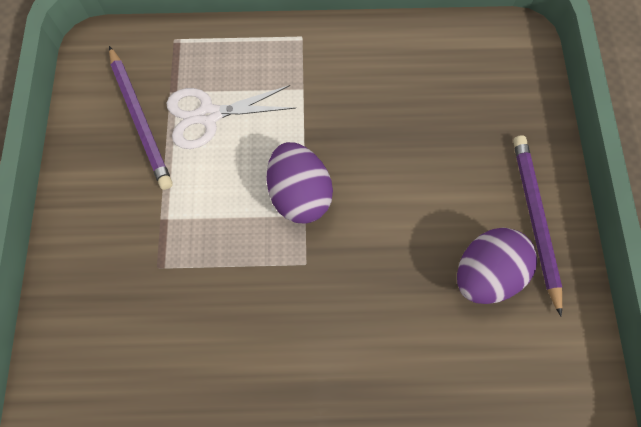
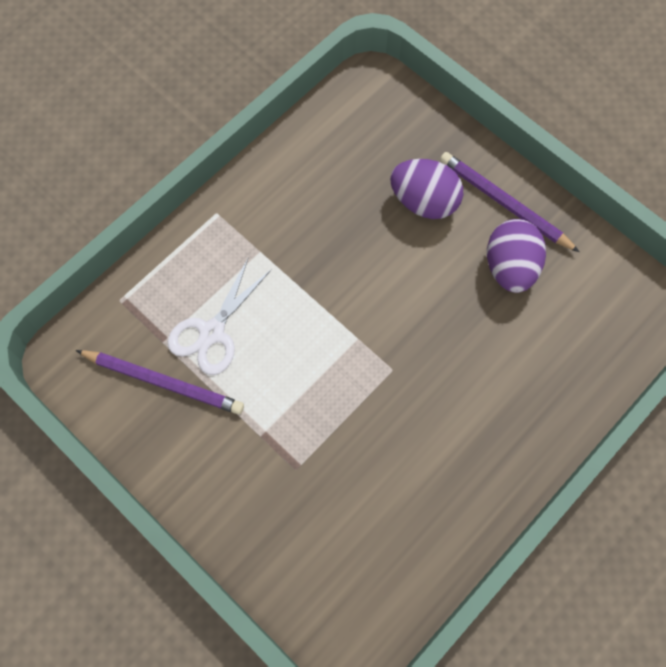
camera: 45 degrees left, 0 degrees up
(299, 195) = (338, 328): purple egg -> purple egg (424, 201)

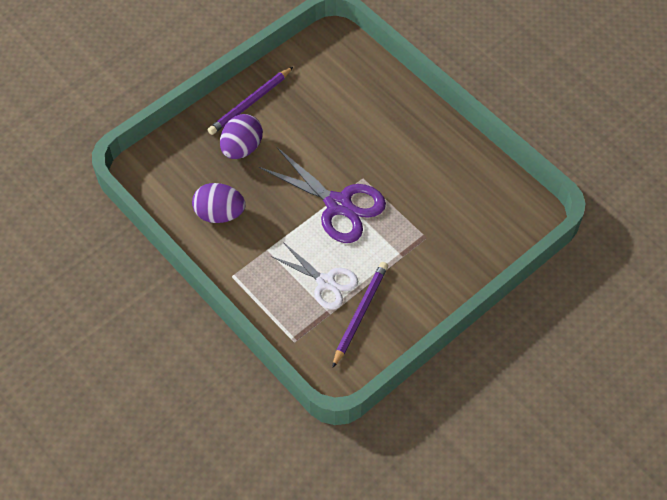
camera: 85 degrees left, 10 degrees down
(342, 339) = (339, 205): none -> purple scissors
(510, 267) = (297, 106): purple egg -> purple egg (220, 213)

